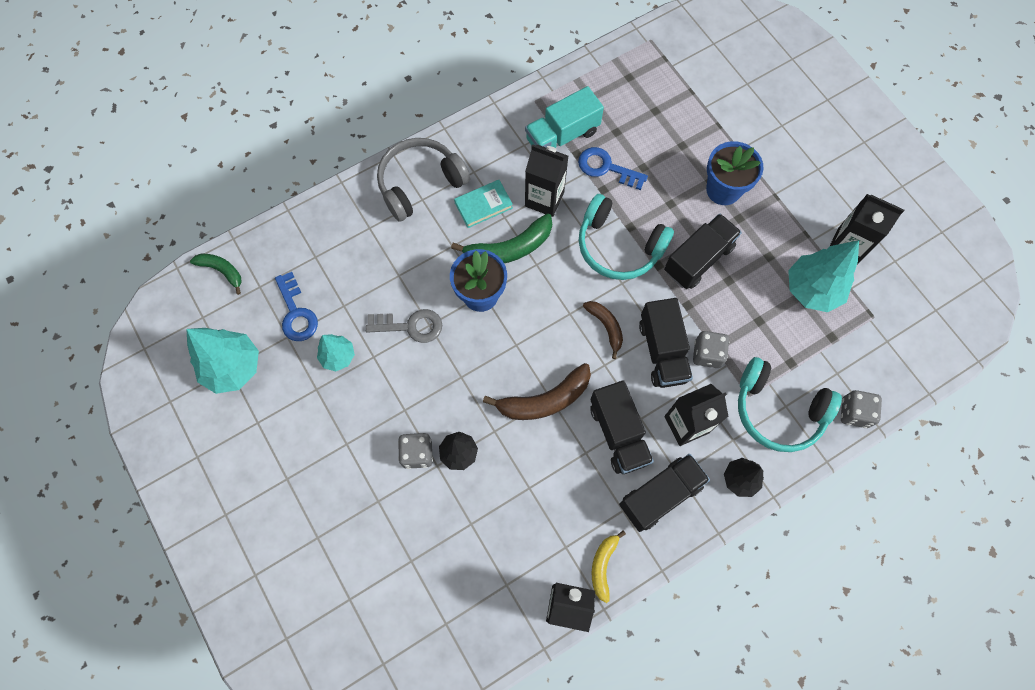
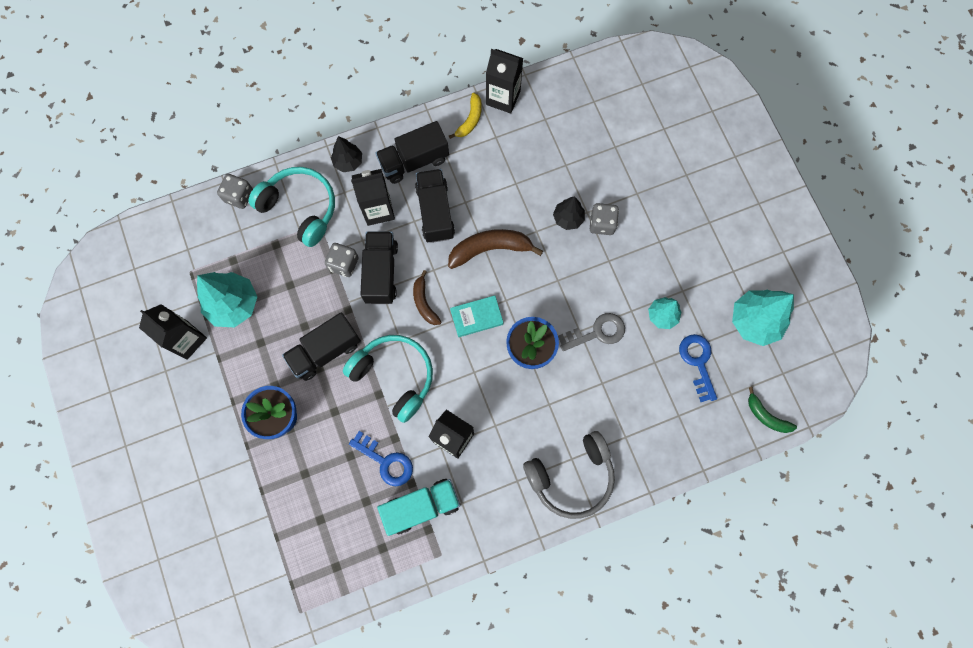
camera: 170 degrees left, 5 degrees up
(410, 326) = (596, 332): grey key -> grey key turned 150 degrees clockwise
(483, 205) = (513, 441): turquoise book -> turquoise book (476, 317)
(509, 248) = (496, 392): green banana -> none

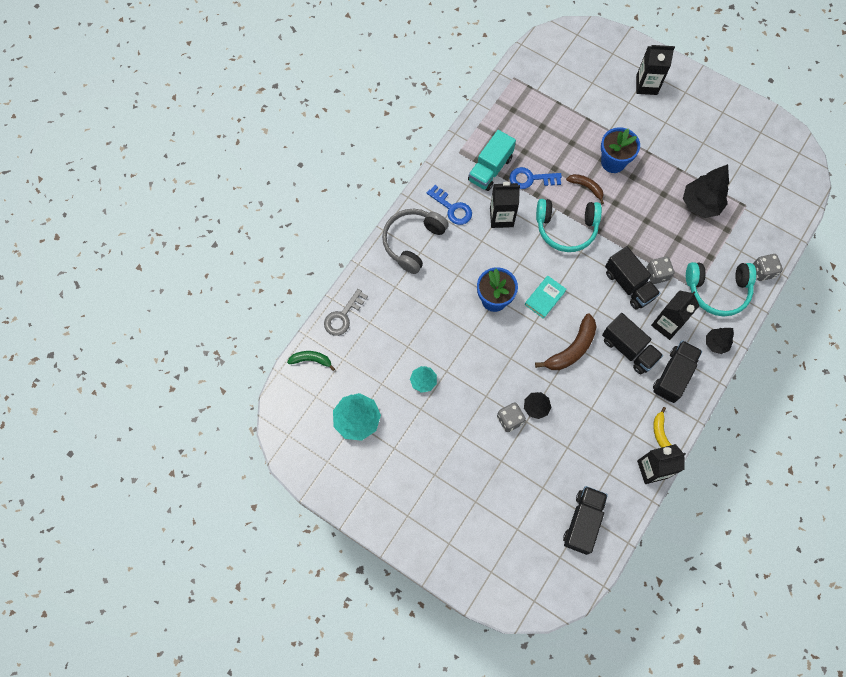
camera: 145 degrees right, 5 degrees down
(187, 340) = (708, 167): black carton -> black carton (646, 85)
(234, 304) = (700, 204): turquoise tree -> black tree
(325, 351) = (620, 215): black truck -> black truck (583, 522)
(424, 302) = (585, 284): brown banana -> brown banana (586, 187)
(596, 332) = (459, 340): grey key -> grey key (343, 316)
(698, 363) = (378, 365): blue key -> blue key (452, 208)

